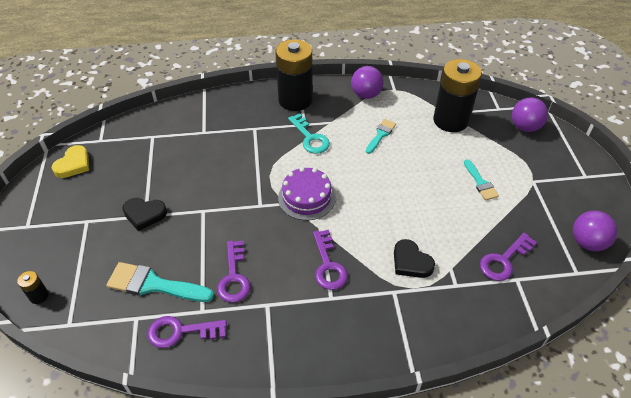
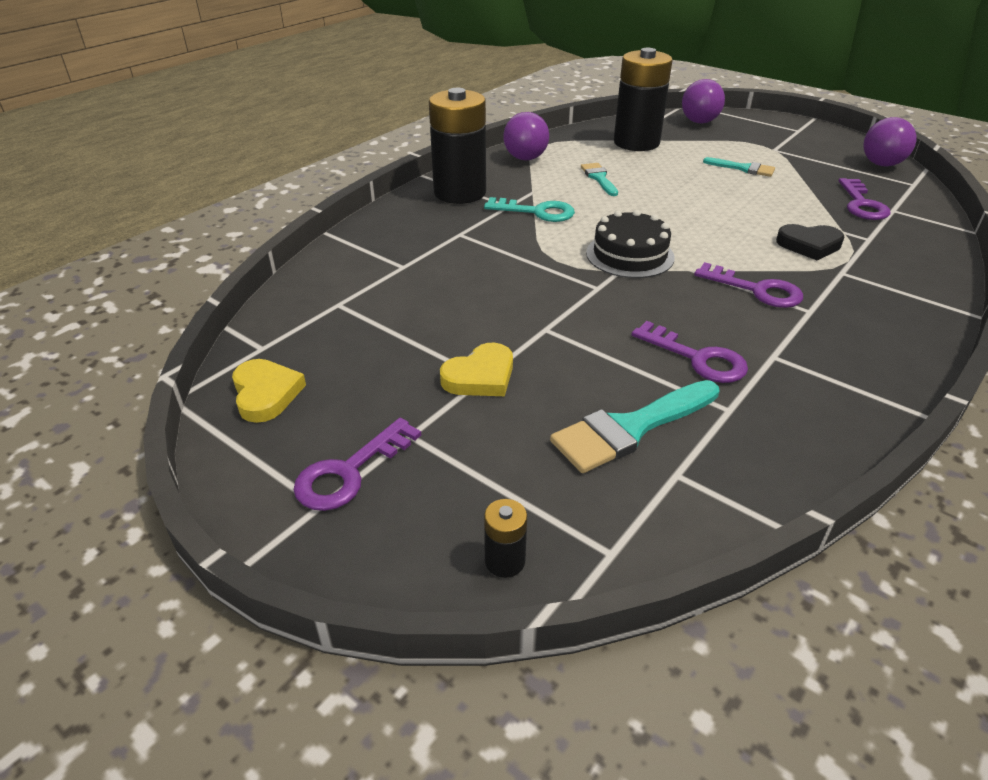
camera: 45 degrees left, 10 degrees down
(144, 214) = (480, 376): black heart -> yellow heart
(181, 331) = (748, 444): purple key -> purple key (350, 471)
(306, 197) = (630, 255): purple cake -> black cake

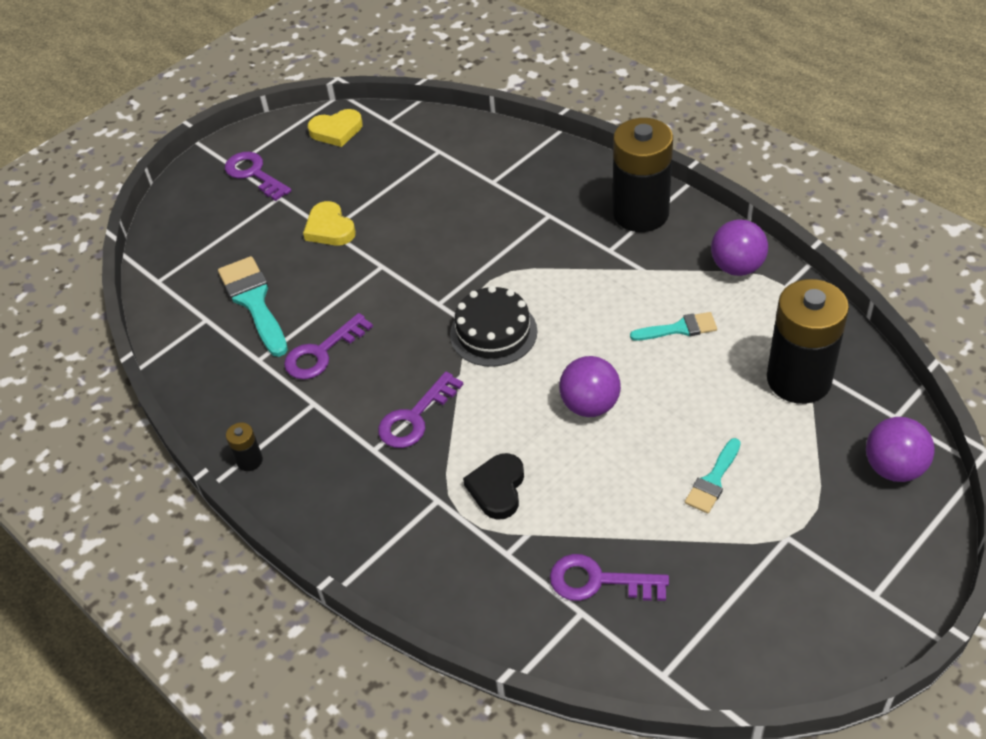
camera: 100 degrees right, 10 degrees up
(505, 561) = (168, 238): black battery -> black battery (249, 460)
(536, 212) = (592, 270): turquoise key -> none
(881, 164) = (734, 661): purple ball -> purple ball (590, 405)

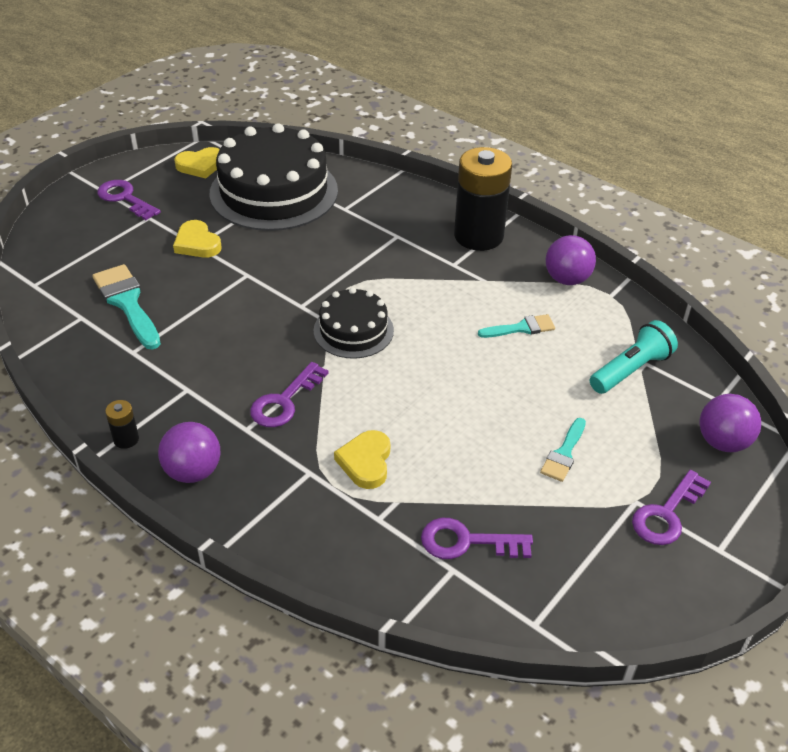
camera: 10 degrees left, 5 degrees down
(322, 352) = (193, 346): purple key -> purple key (666, 514)
(415, 162) = (274, 192): none -> black cake
(497, 488) = (366, 462): black heart -> yellow heart
(590, 405) = (446, 391): purple ball -> purple ball (193, 471)
(799, 379) = (631, 370): black battery -> turquoise flashlight

